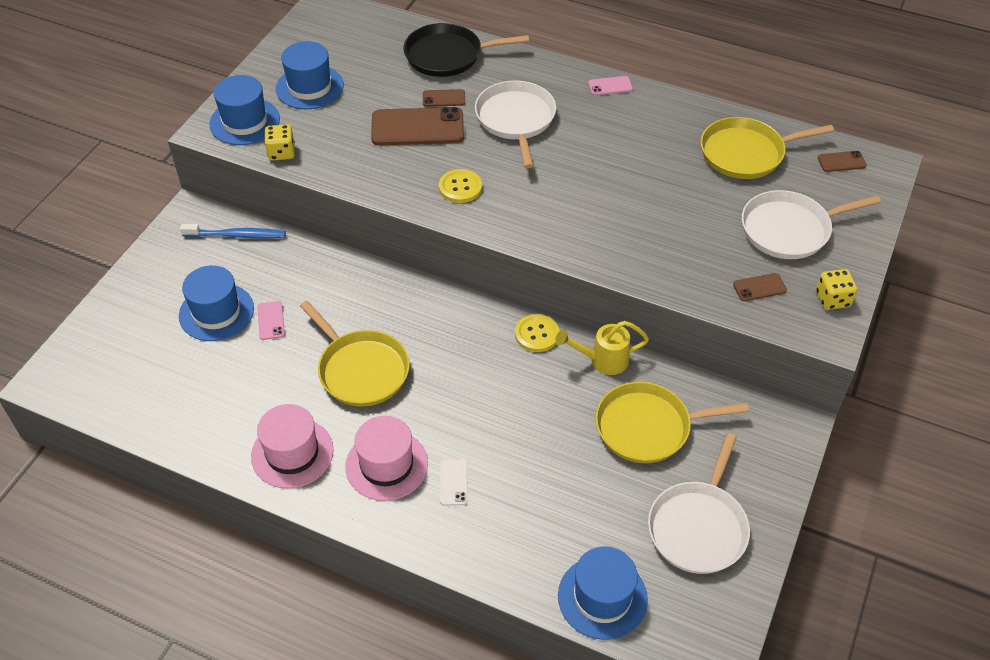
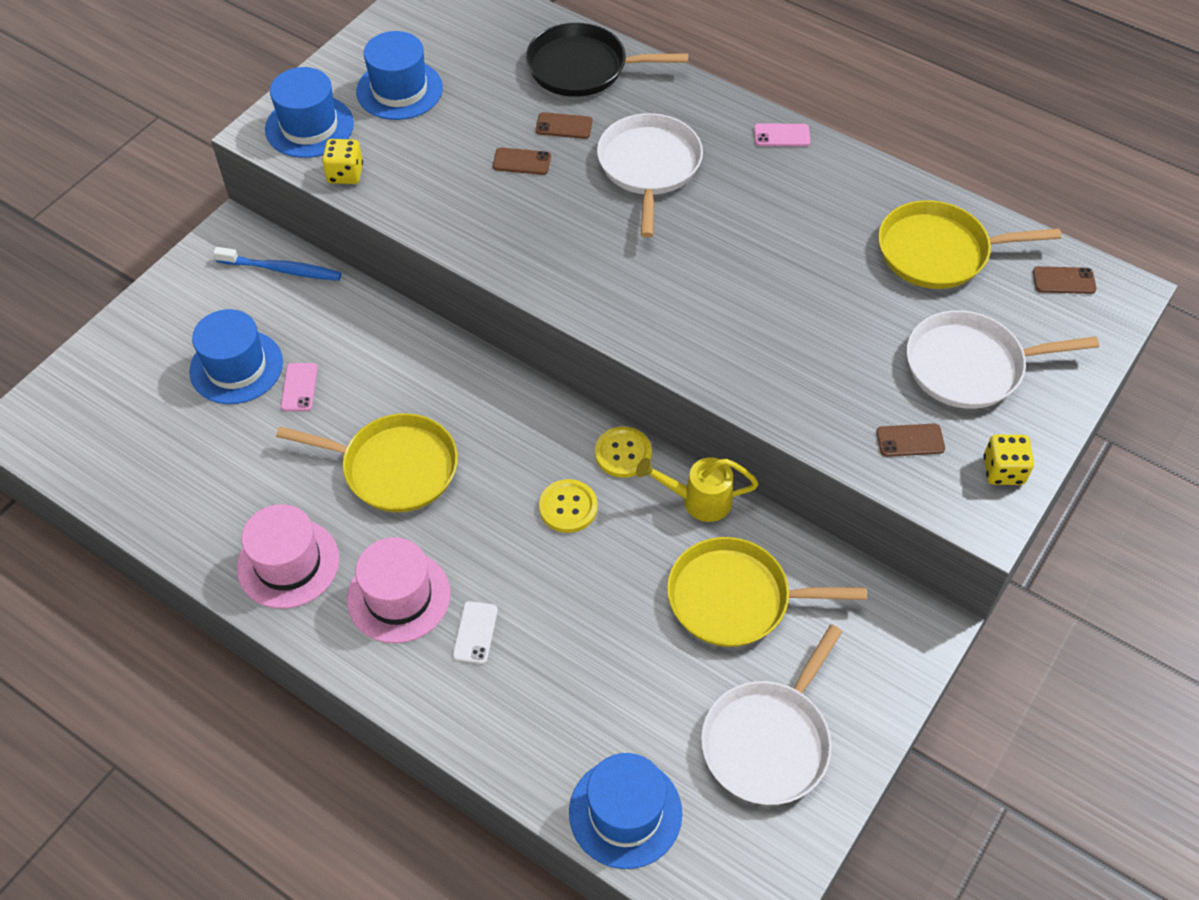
camera: 10 degrees right, 5 degrees up
(361, 369) = (394, 467): yellow pan -> yellow pan turned 45 degrees counterclockwise
(417, 127) = (522, 161): brown phone -> brown phone, size x0.47
(460, 187) = (557, 250): yellow button -> yellow button (568, 507)

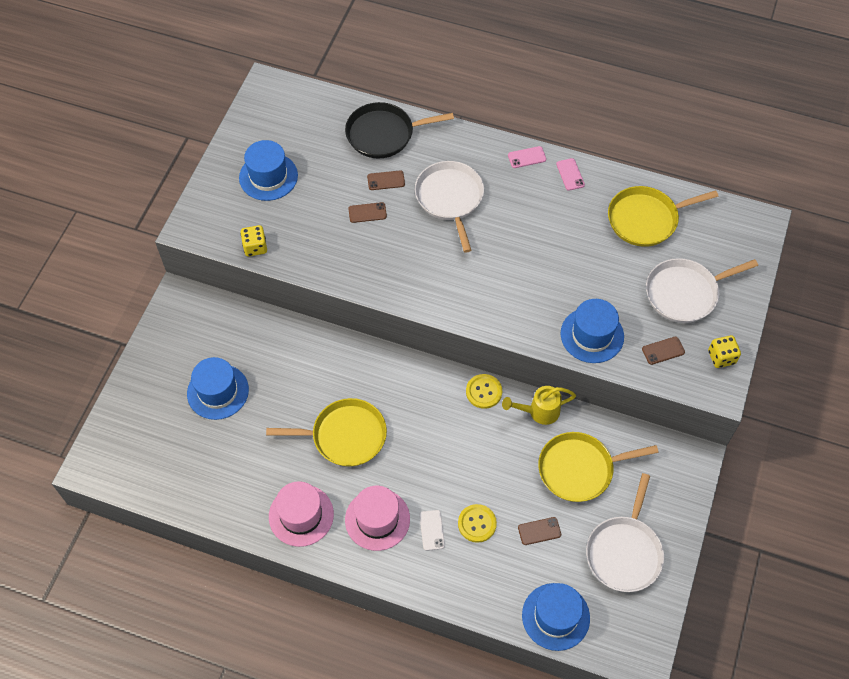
camera: 15 degrees left, 5 degrees up
(282, 270) = (222, 316): blue toothbrush -> none
(299, 387) = (264, 396): pink phone -> pink phone (570, 174)
(309, 126) = (218, 217): blue hat -> blue hat (592, 335)
(568, 507) = (461, 435): yellow button -> yellow button (477, 524)
(1064, 280) = (725, 222): brown phone -> brown phone (539, 531)

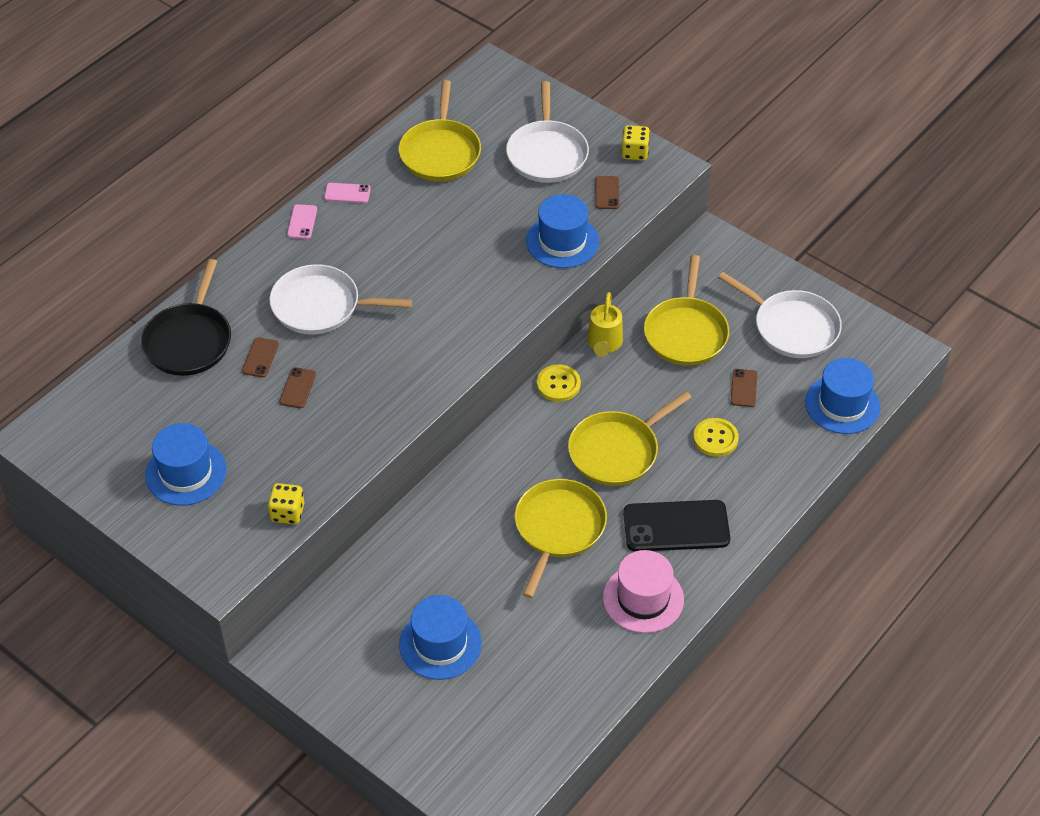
camera: 70 degrees left, 10 degrees down
(377, 519) = (676, 526): pink hat -> black phone
(432, 530) = (708, 480): white phone -> none
(435, 454) = (617, 451): none -> yellow pan

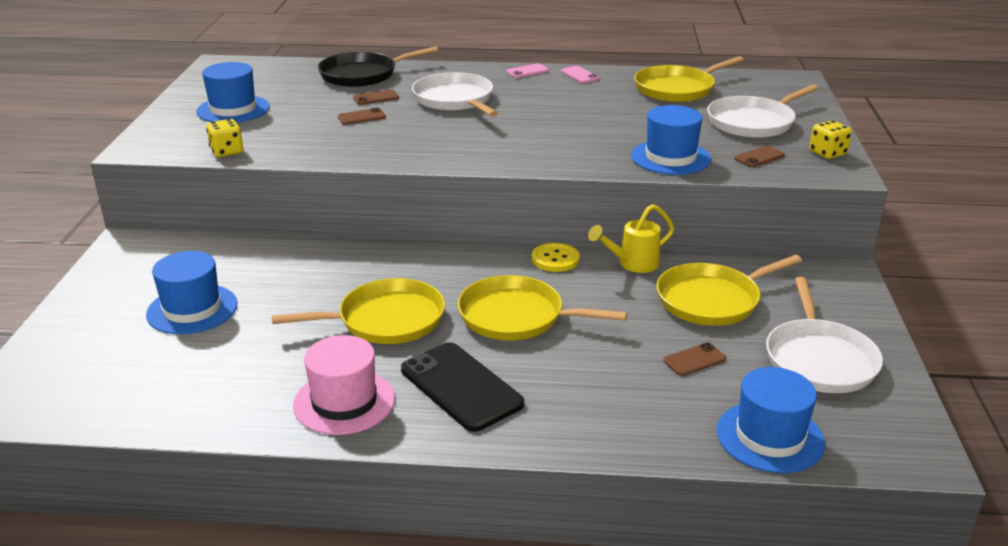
camera: 55 degrees right, 20 degrees down
(715, 438) = (605, 367): yellow button -> none

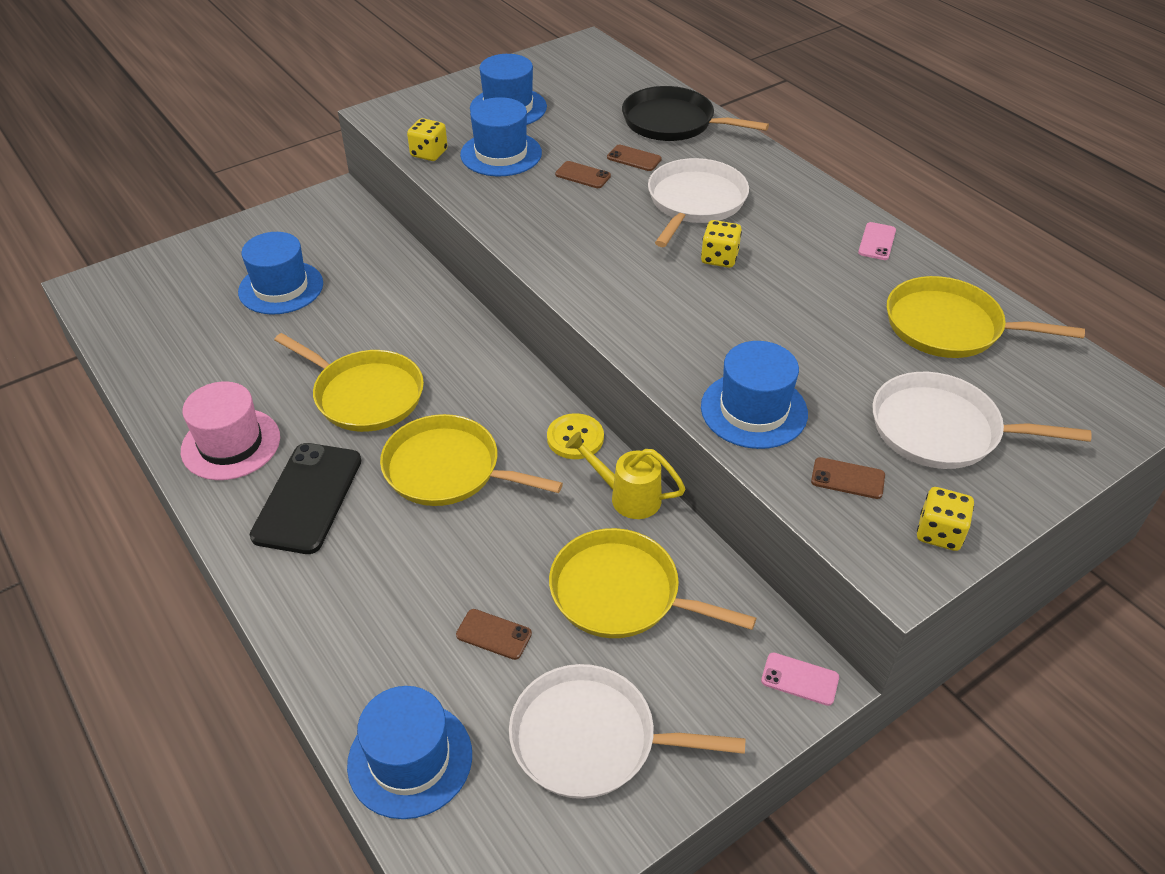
camera: 50 degrees right, 15 degrees up
(282, 130) = (501, 154): none -> blue hat
(517, 316) = (448, 469): yellow pan -> yellow pan turned 45 degrees counterclockwise
(521, 114) = (719, 258): none -> yellow dice
(527, 71) = (832, 205): pink phone -> pink phone (800, 679)
(819, 359) = (591, 739): white pan -> white pan turned 45 degrees clockwise

